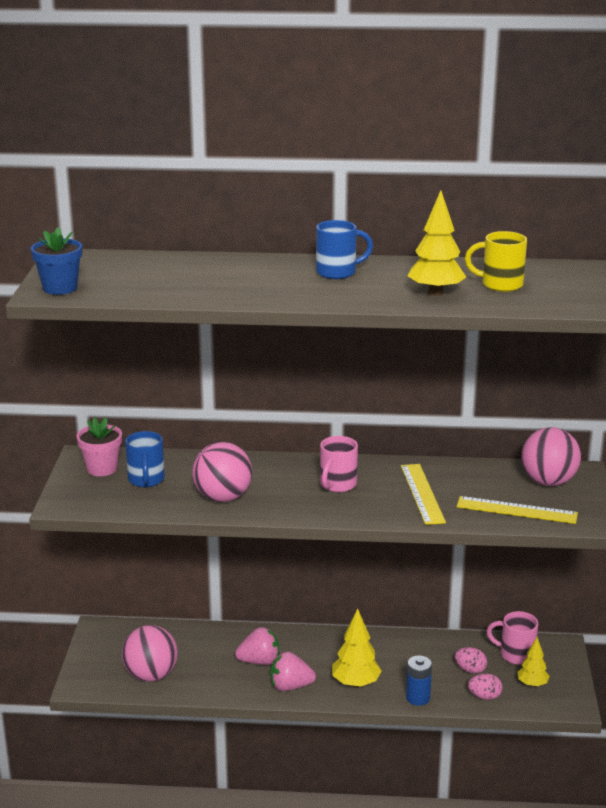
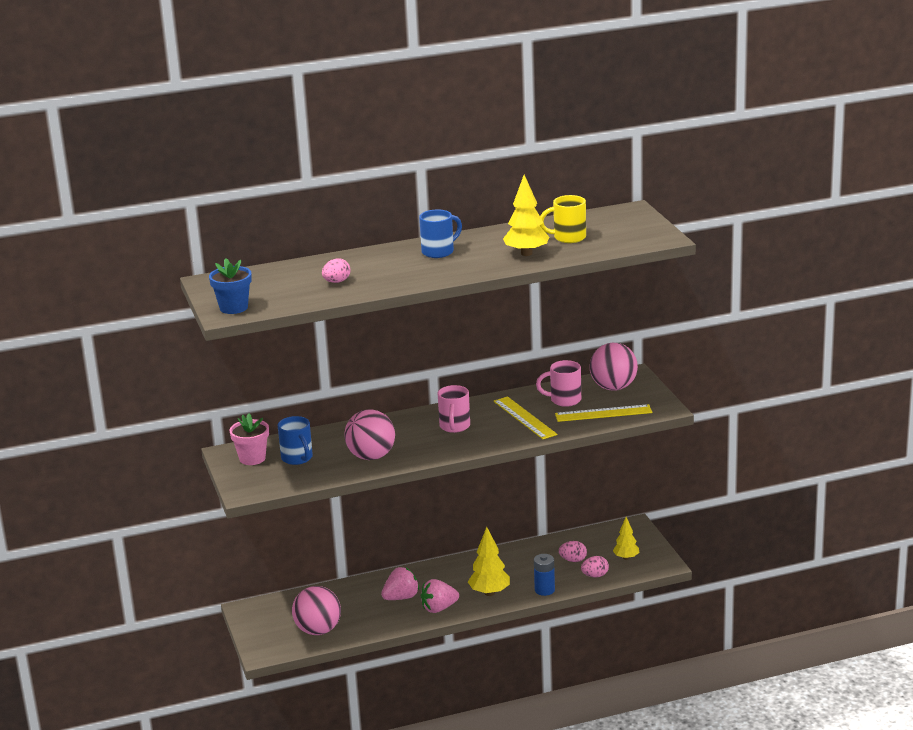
camera: 20 degrees left, 0 degrees up
(195, 282) = (336, 282): none -> pink egg
(515, 655) = (602, 541): pink mug -> pink mug (564, 400)

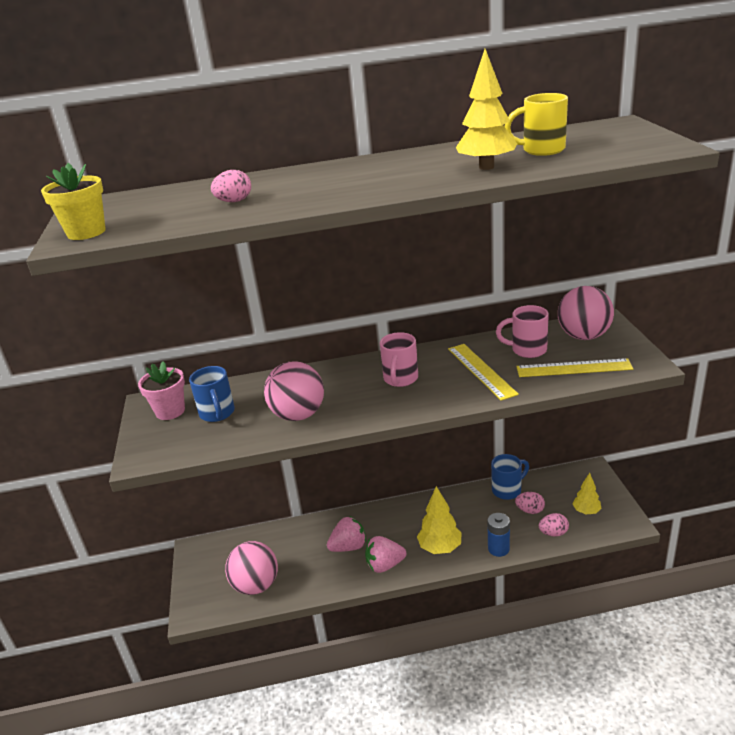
camera: 10 degrees right, 5 degrees up
(233, 308) = (86, 232): blue flower pot -> yellow flower pot
(439, 252) = (375, 168): blue mug -> blue mug (507, 490)

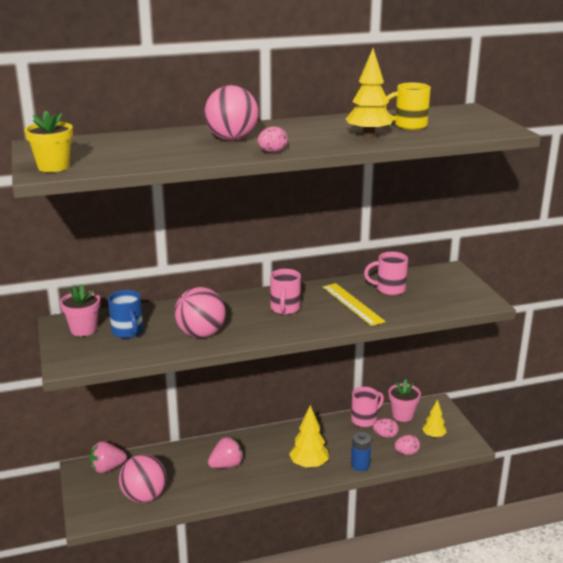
camera: 10 degrees left, 5 degrees down
(234, 201) = (170, 150): pink egg -> pink egg (272, 152)
(385, 565) = (261, 479): pink strawberry -> pink strawberry (107, 468)
(507, 490) = (365, 419): blue mug -> pink mug
(551, 484) = (402, 415): none -> pink flower pot
(573, 368) = (428, 303): yellow ruler -> none
(583, 336) = (434, 280): pink ball -> pink ball (232, 139)

